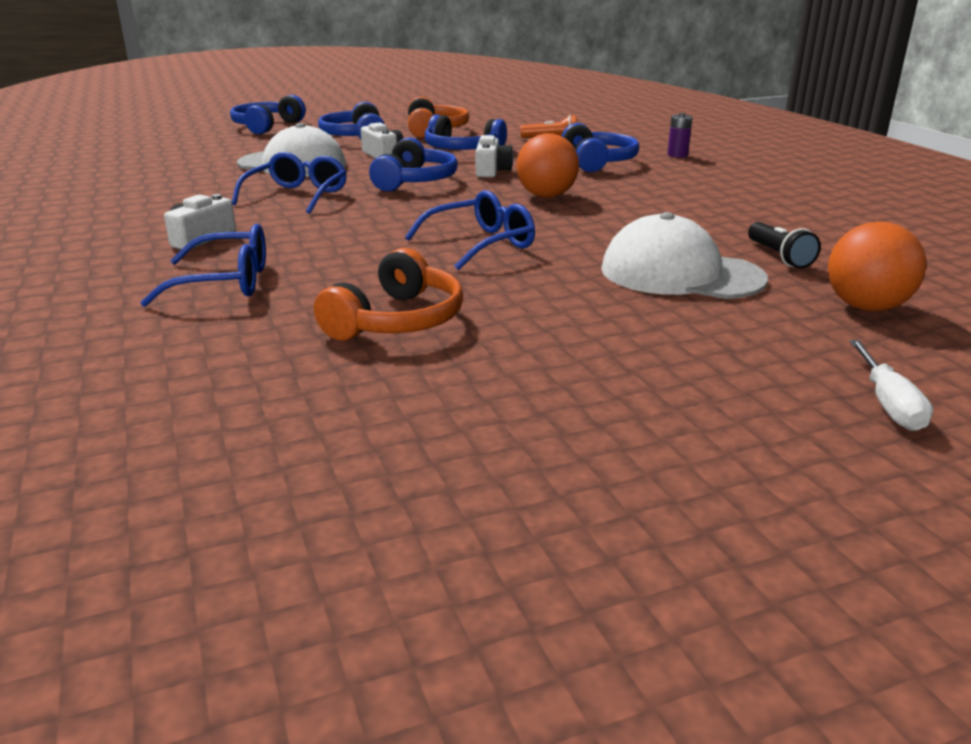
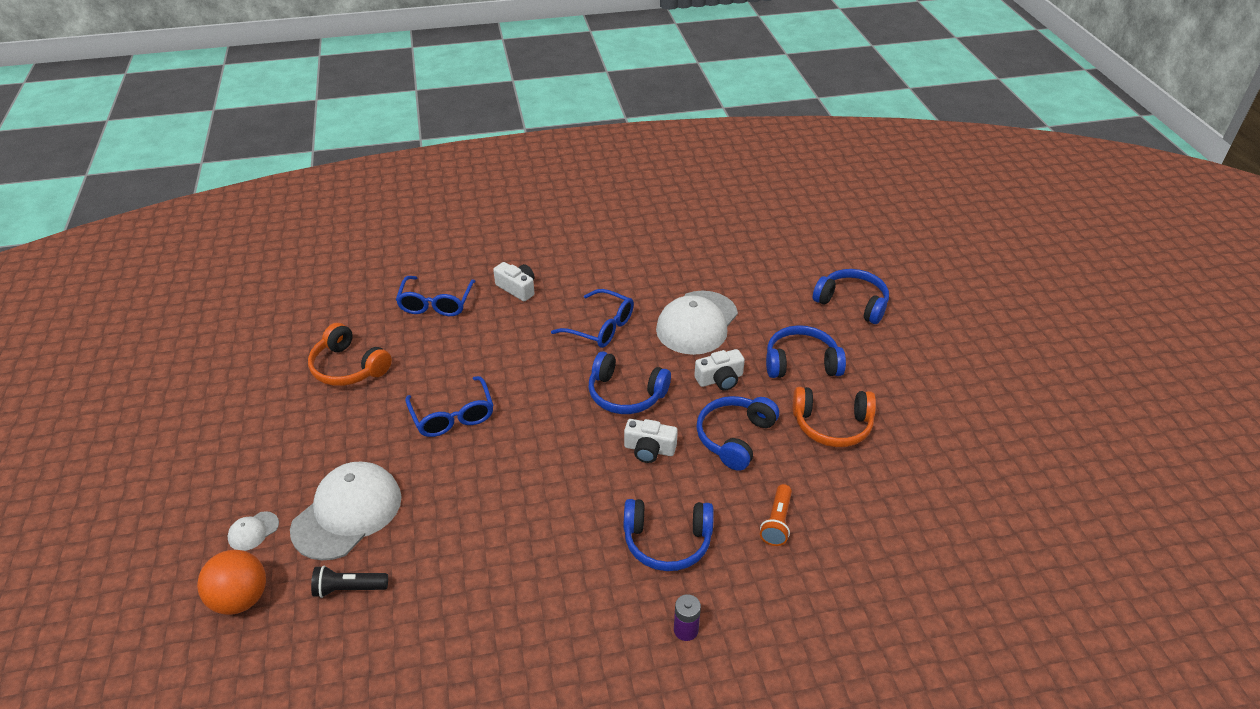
camera: 100 degrees right, 15 degrees up
(546, 196) = (556, 474): orange ball -> none
(766, 322) = (253, 531): none -> white cap
(888, 403) = (141, 544): white screwdriver -> none

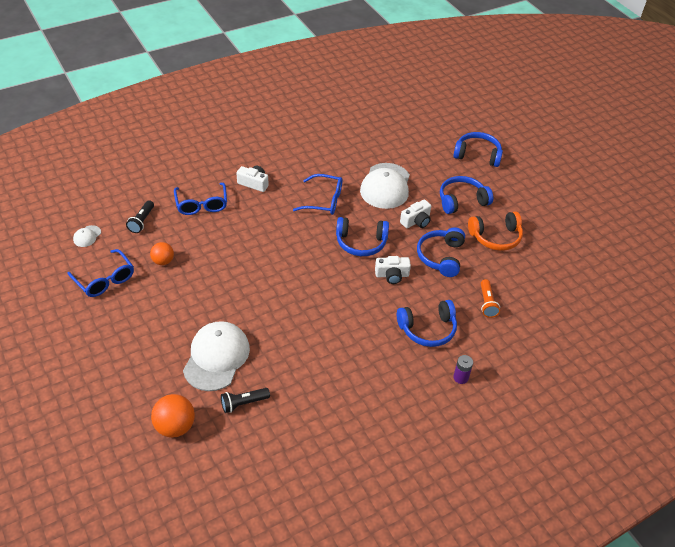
camera: 20 degrees left, 5 degrees up
(253, 531) = (158, 383): white cap -> white cap (87, 236)
(348, 367) = (163, 261): orange headphones -> orange ball
(350, 311) = (142, 221): none -> black flashlight
(453, 416) = (254, 280): blue glasses -> blue glasses (105, 280)

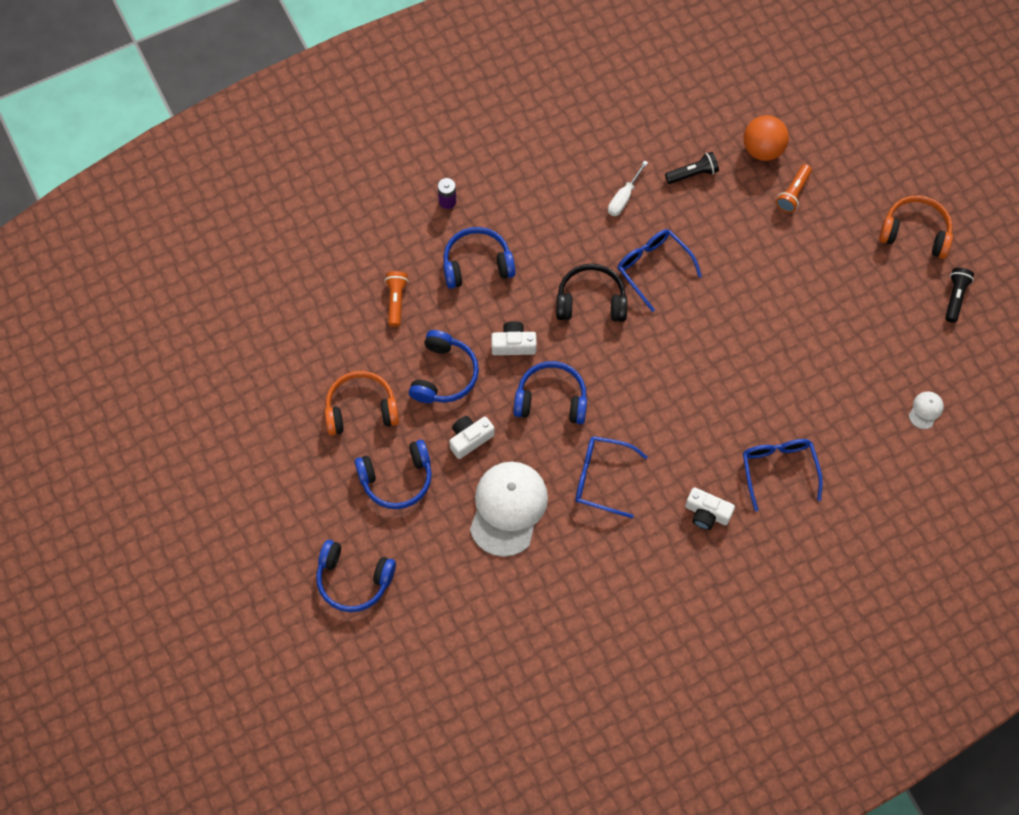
camera: 175 degrees left, 20 degrees up
(53, 356) = (915, 232): none -> orange headphones
(105, 280) = (883, 338): blue glasses -> blue glasses (653, 267)
(142, 221) = (857, 437): black flashlight -> black flashlight (955, 297)
(154, 387) = (793, 193): none -> orange flashlight
(163, 261) = (815, 367): orange ball -> none
(216, 357) = (729, 229): white cap -> none
(306, 382) = (624, 197): none -> white screwdriver
(334, 303) = (591, 301): none -> black headphones

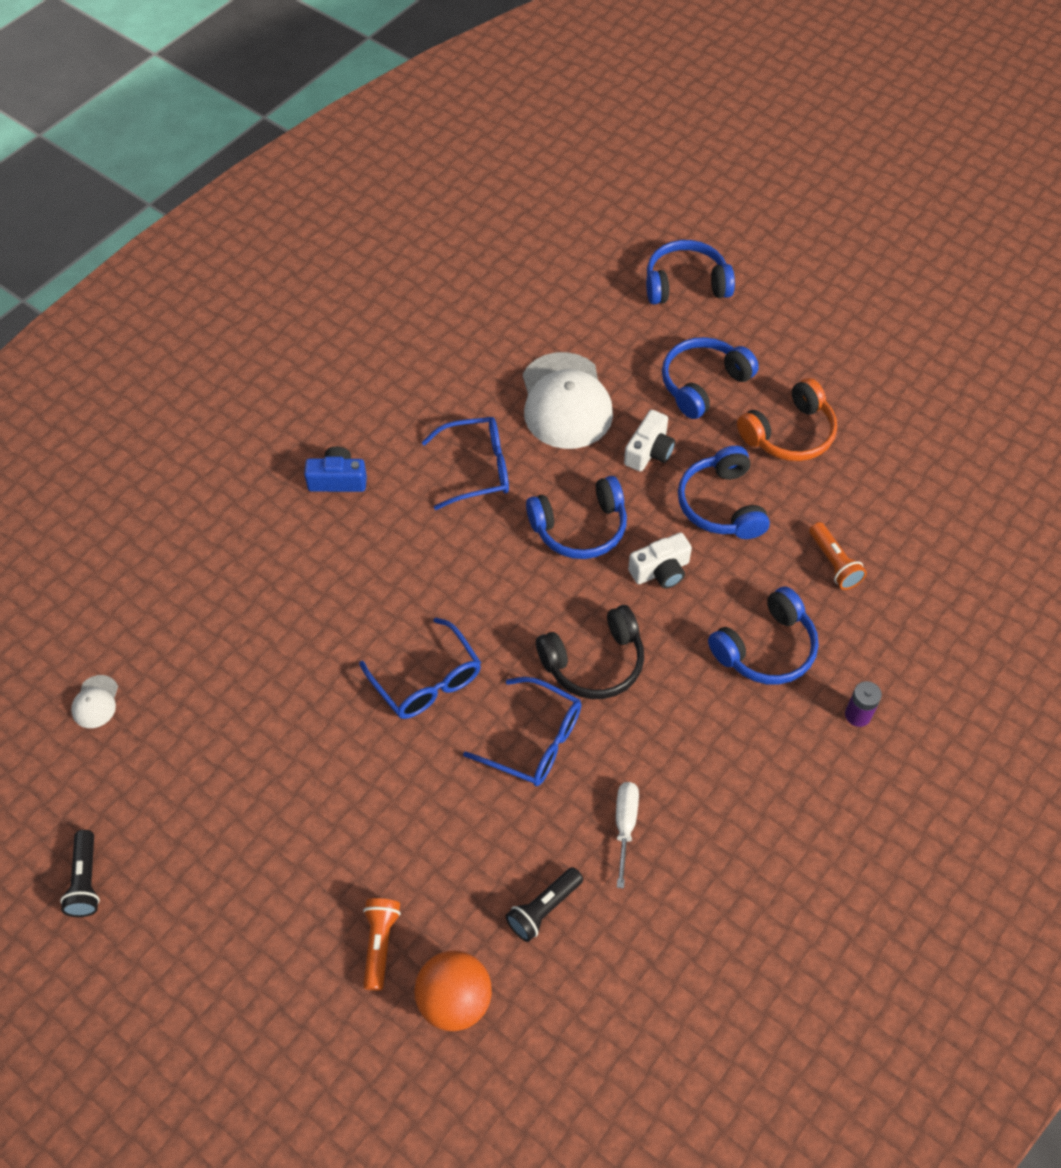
camera: 155 degrees right, 10 degrees down
(707, 513) = (338, 480): white camera -> blue camera
(778, 469) = (268, 558): blue glasses -> blue glasses (427, 681)
(915, 232) = (170, 961): orange headphones -> none

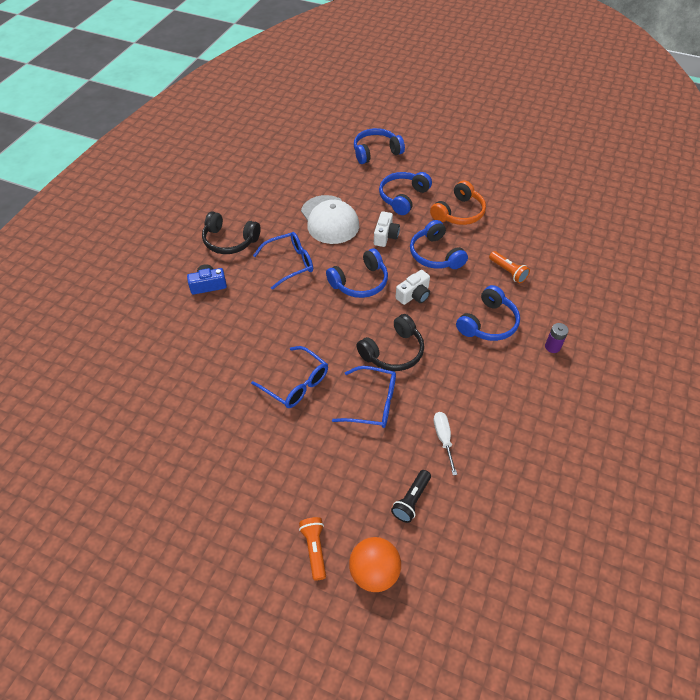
camera: 15 degrees left, 5 degrees down
(85, 881) = (103, 560): black flashlight -> none
(95, 702) = (84, 444): white cap -> none
(392, 406) = (230, 241): none -> black headphones

